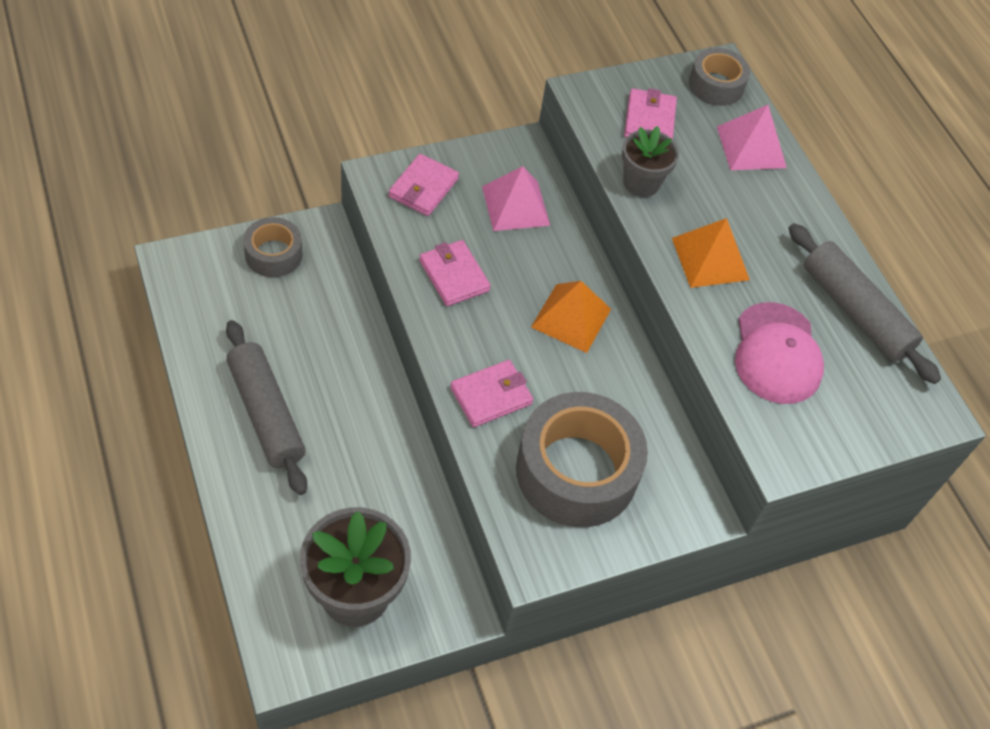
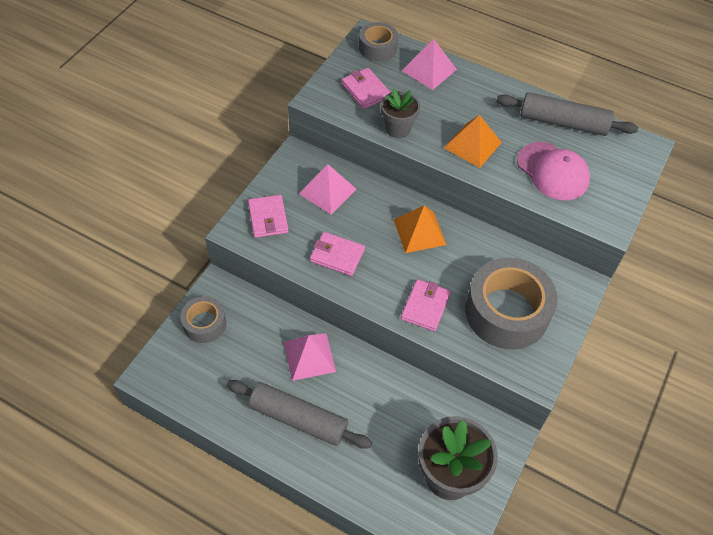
camera: 35 degrees left, 0 degrees up
(341, 364) = (309, 356): none -> pink pyramid

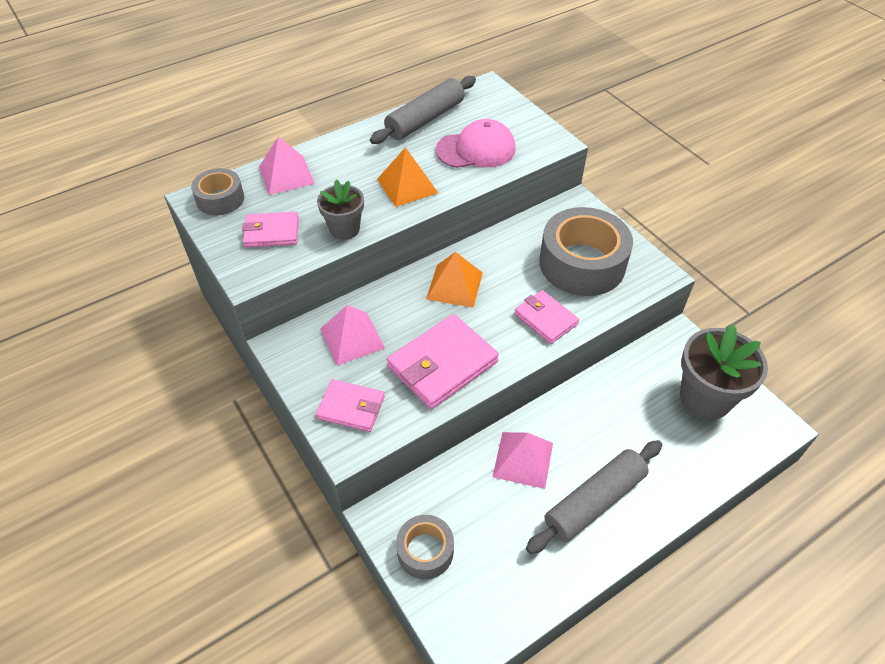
camera: 60 degrees left, 5 degrees down
(337, 255) = (442, 364): pink wallet -> pink wallet, size x1.64

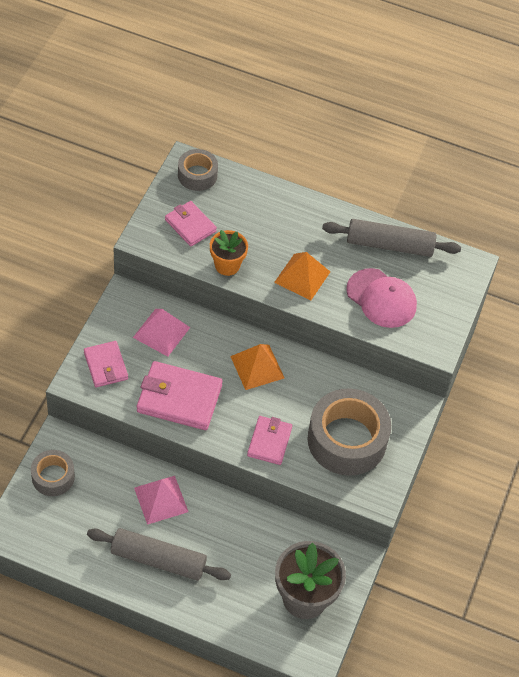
camera: 50 degrees right, 5 degrees up
(286, 175) = (252, 196): pink pyramid -> none
(344, 229) = (227, 265): grey flower pot -> orange flower pot

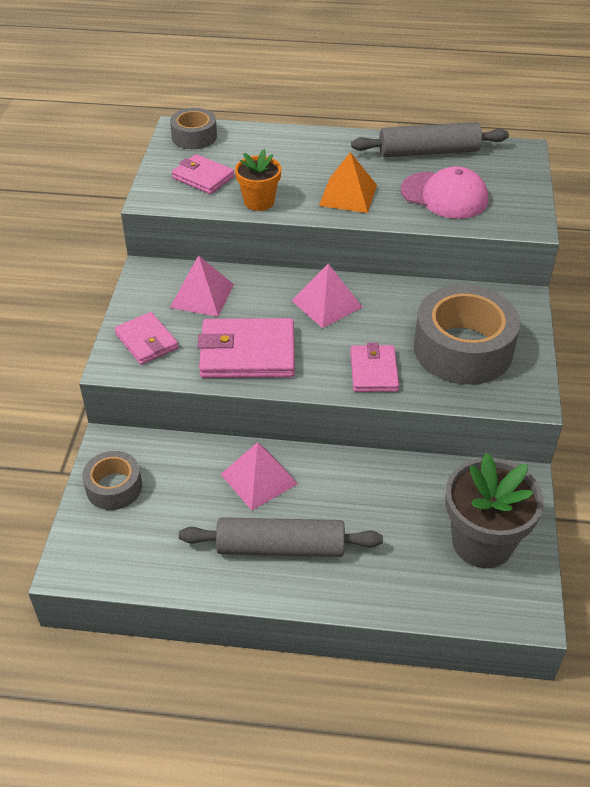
camera: 10 degrees left, 10 degrees down
(257, 367) = (326, 304): orange pyramid -> pink pyramid

